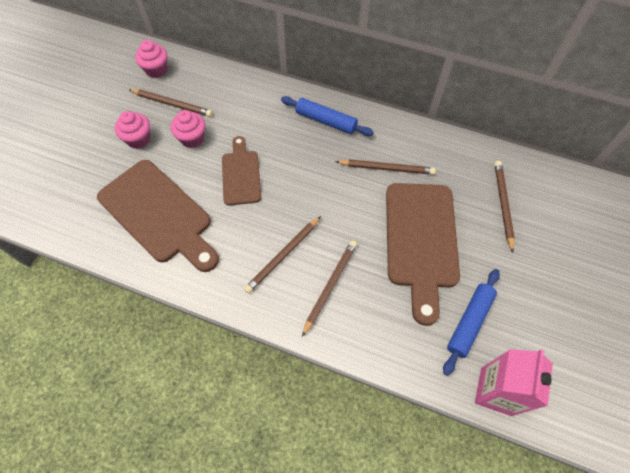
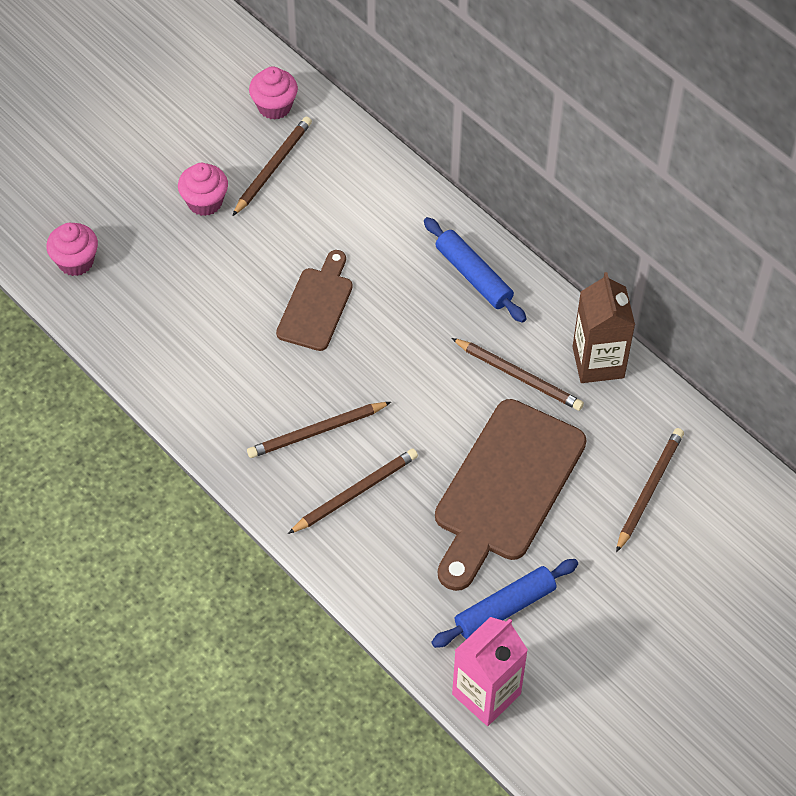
camera: 25 degrees right, 5 degrees down
(159, 214) = (186, 315): brown cutting board -> none
(172, 104) = (272, 167): brown pencil -> brown pencil turned 105 degrees counterclockwise
(192, 138) = (276, 229): pink cupcake -> pink cupcake (76, 261)
(426, 142) = (598, 362): none -> brown carton

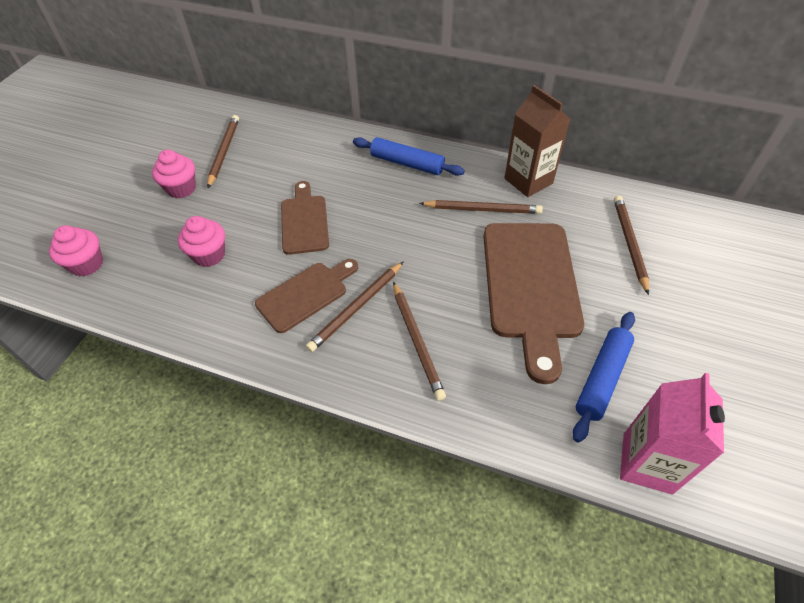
camera: 25 degrees left, 5 degrees down
(274, 106) = (207, 120): pink cupcake -> pink cupcake (209, 255)
(275, 394) = (306, 294): none -> brown cutting board
(355, 492) = (417, 341): brown pencil -> brown pencil turned 135 degrees clockwise

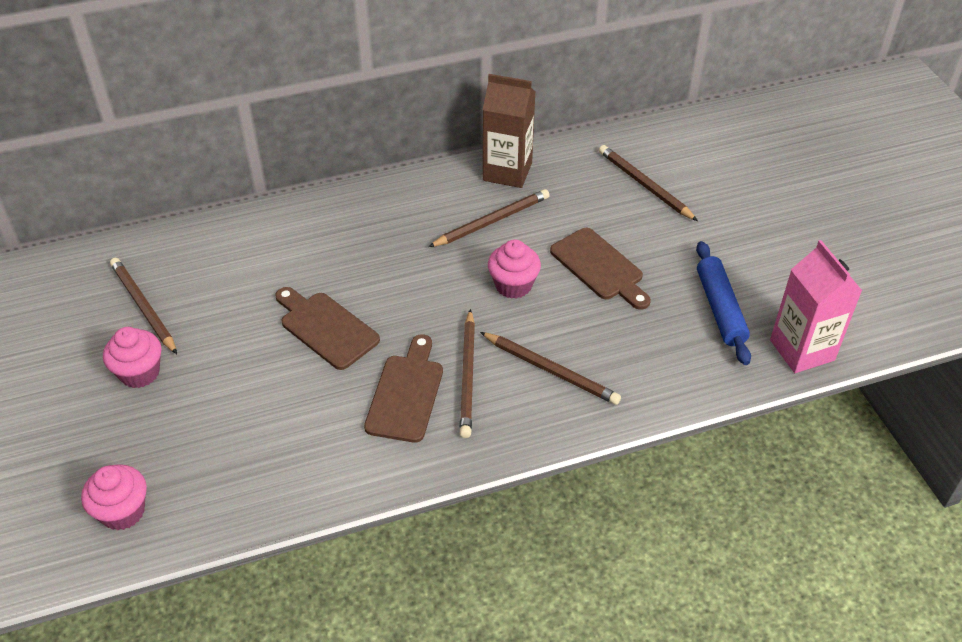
camera: 40 degrees left, 5 degrees down
(209, 255) = (260, 418): pink cupcake -> pink cupcake (513, 285)
(407, 163) = (371, 214): blue rolling pin -> none
(531, 286) = (599, 267): brown cutting board -> brown cutting board, size x0.57

